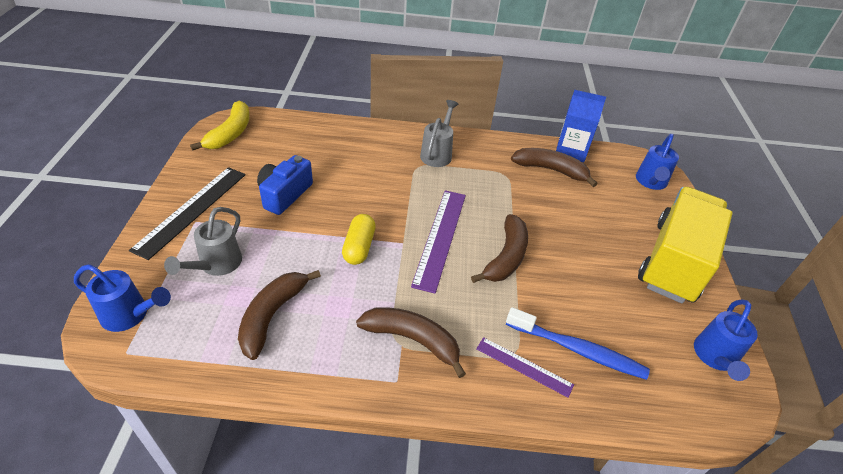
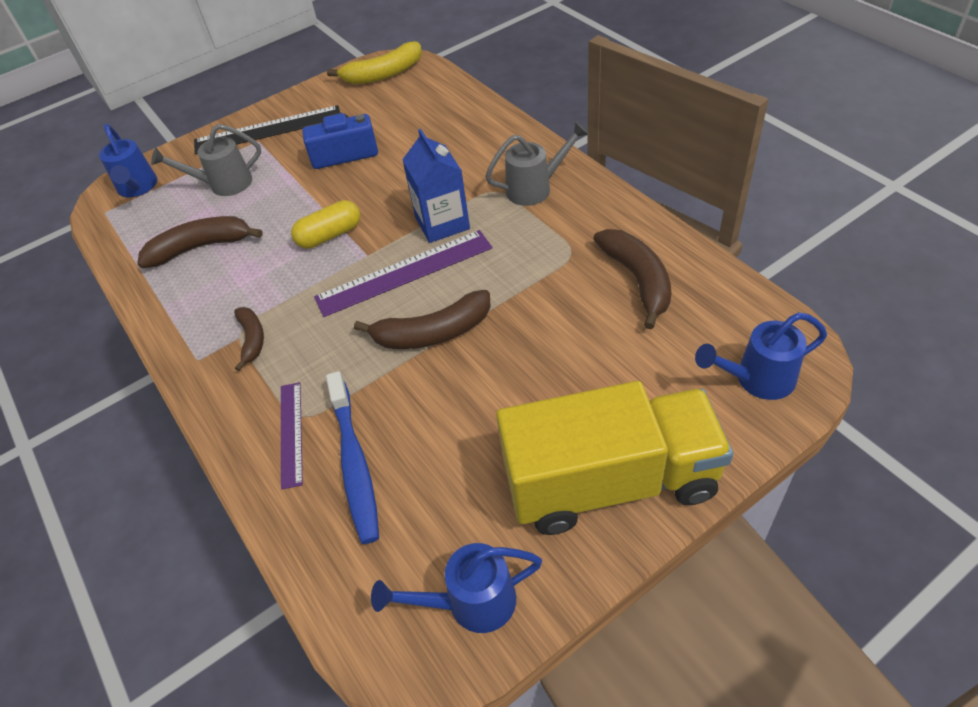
camera: 60 degrees right, 5 degrees up
(412, 340) = (252, 339): brown banana -> brown banana, size x0.60
(571, 150) = (707, 273): blue carton -> blue carton (442, 223)

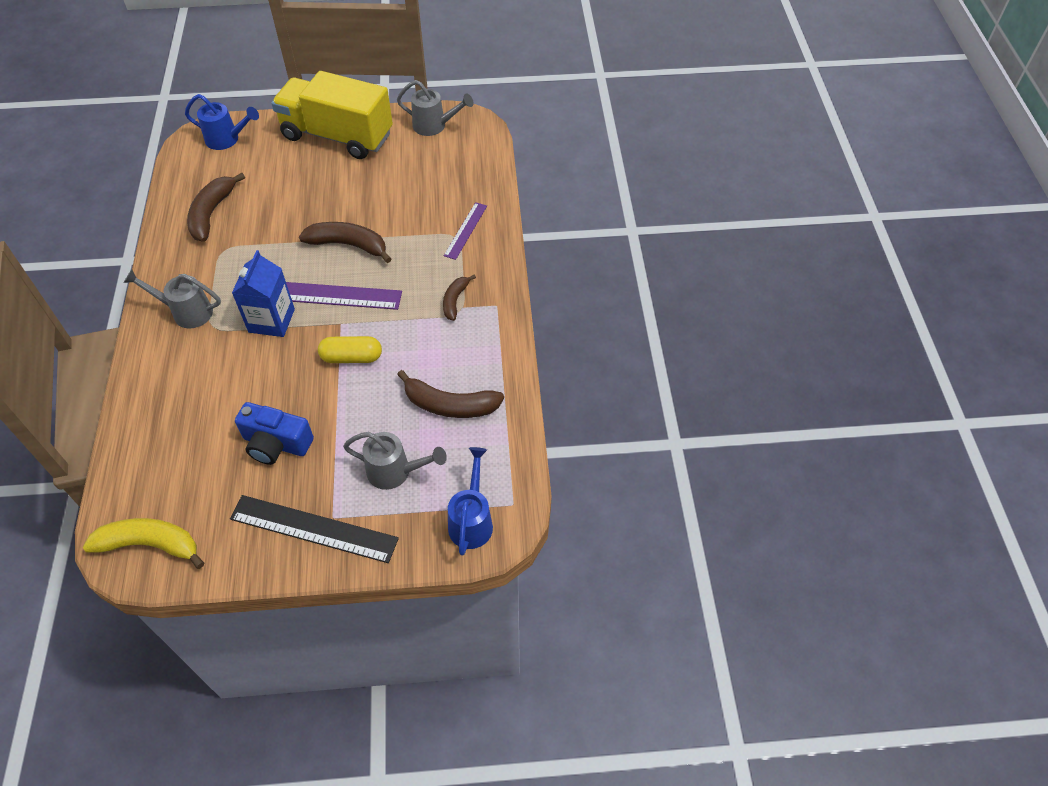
camera: 155 degrees left, 5 degrees up
(354, 463) = (443, 199): blue toothbrush -> none
(471, 602) = (434, 126): blue watering can -> grey watering can

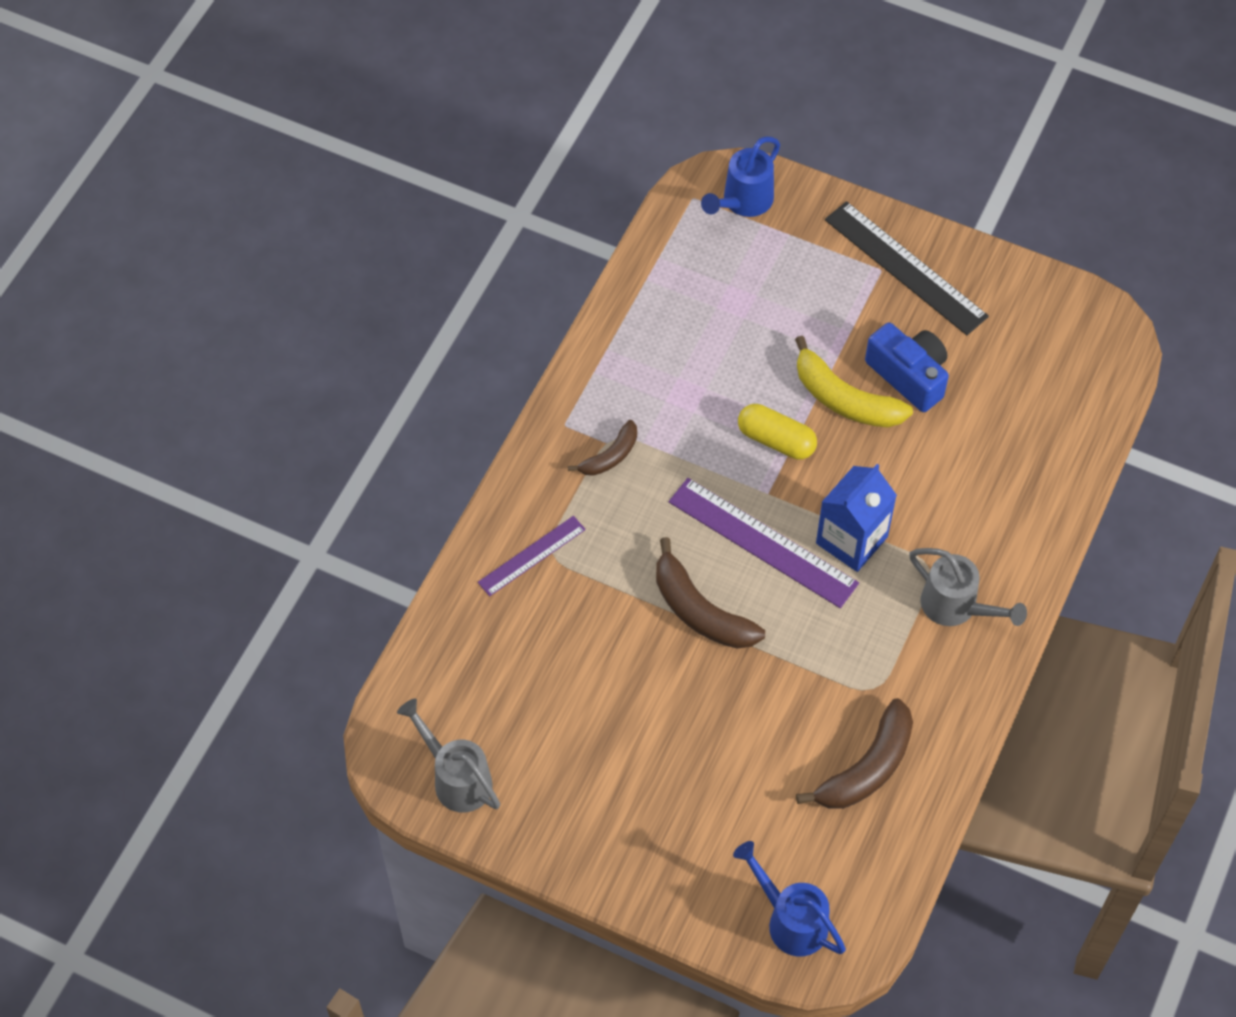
camera: 150 degrees left, 5 degrees up
(150, 544) = (1079, 329): yellow banana -> yellow banana (844, 399)
(337, 136) = (615, 836): yellow truck -> none
(395, 472) = (794, 285): grey watering can -> none
(450, 405) = (695, 328): brown banana -> none

